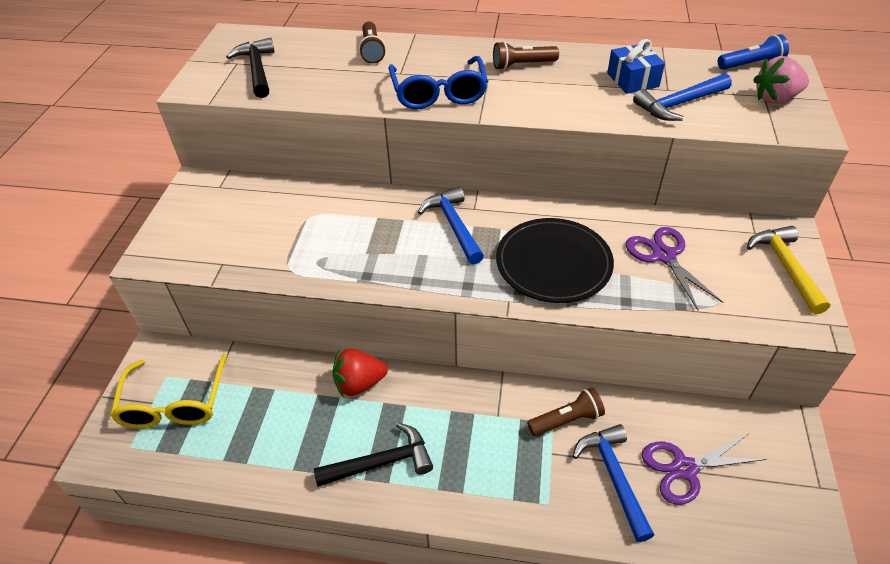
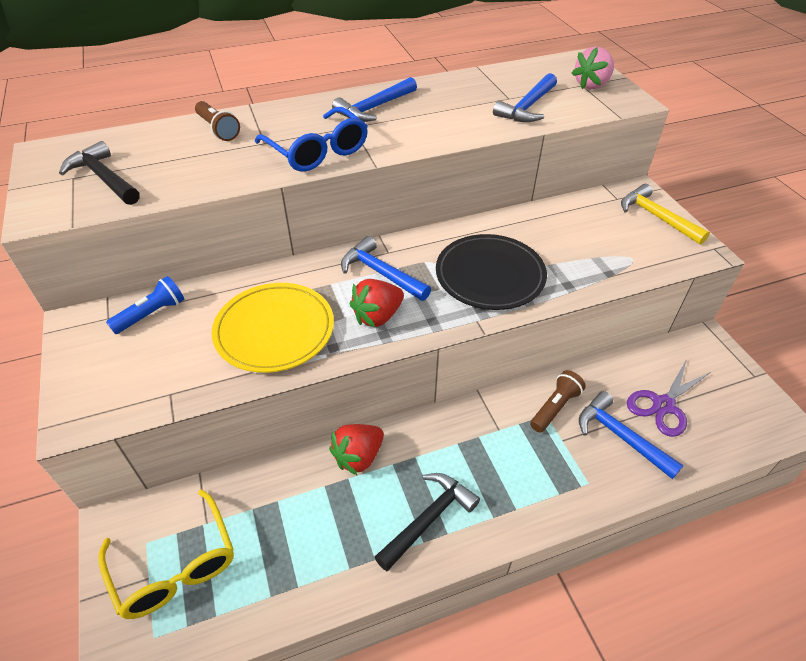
camera: 30 degrees left, 0 degrees up
(331, 243) = (274, 330): none -> yellow plate
(422, 263) = (377, 316): none -> red strawberry
(522, 65) = (374, 108): brown flashlight -> blue hammer
(632, 80) = (476, 97): blue gift -> none
(664, 256) = (568, 238): purple scissors -> none
(750, 64) = (553, 64): blue flashlight -> blue flashlight (152, 314)

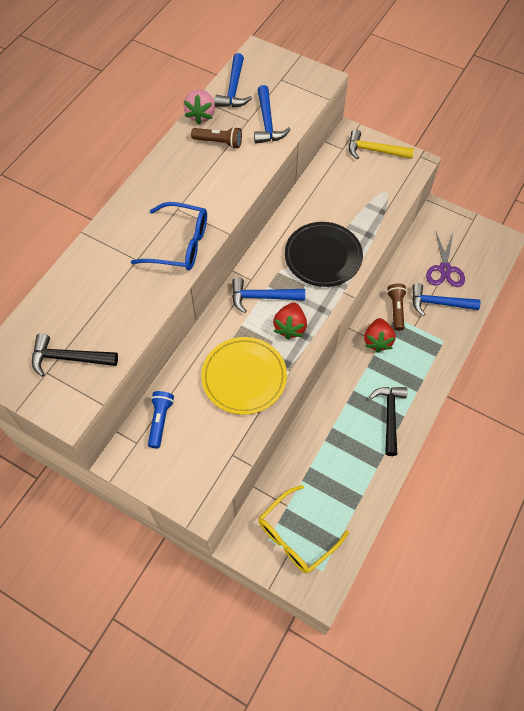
camera: 40 degrees left, 15 degrees up
(175, 566) = (296, 536): yellow glasses -> yellow glasses turned 120 degrees clockwise
(218, 129) = (90, 268): brown flashlight -> brown flashlight (219, 142)
(358, 457) = (326, 412): red strawberry -> red strawberry (377, 341)
(374, 108) = (172, 182): blue hammer -> blue hammer (233, 89)
(592, 85) = (287, 76): pink strawberry -> pink strawberry (201, 115)

